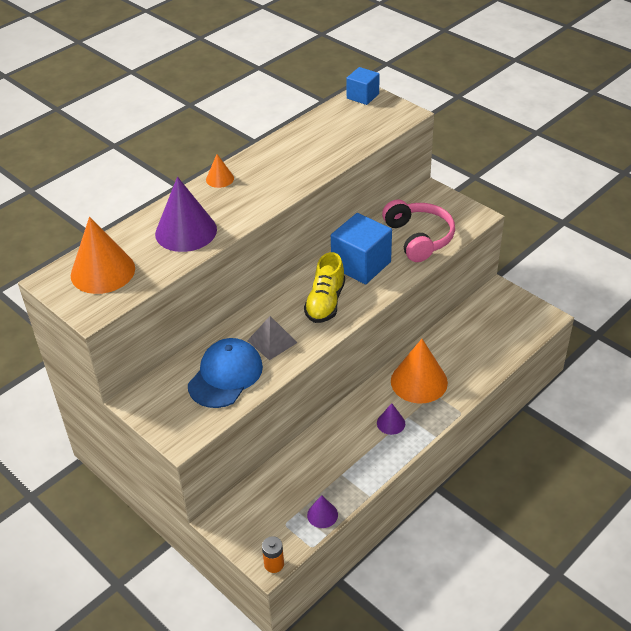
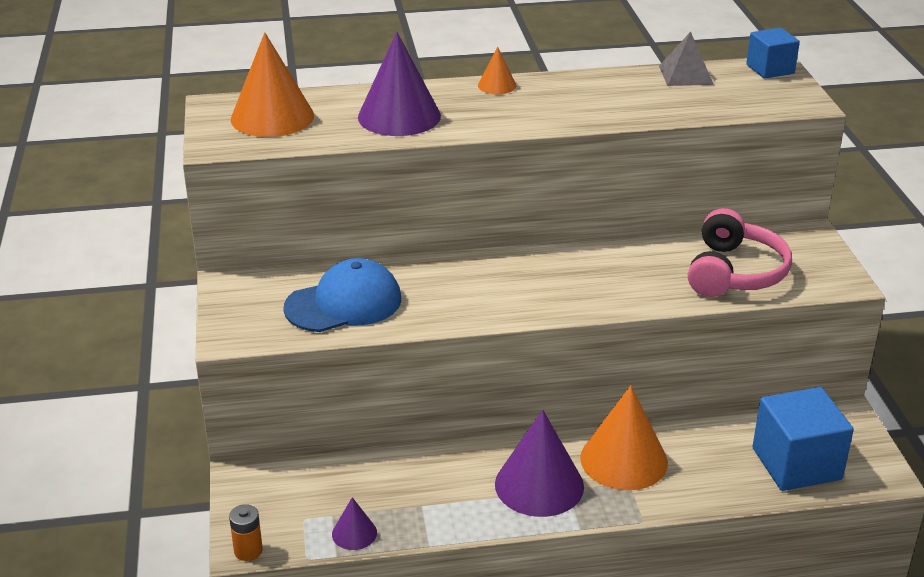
camera: 35 degrees right, 10 degrees down
(272, 341) = (432, 296): grey pyramid -> grey pyramid (686, 75)
(325, 302) = (538, 286): yellow shoe -> none
(361, 265) = (626, 268): blue cube -> blue cube (796, 464)
(391, 423) = (539, 485): purple cone -> purple cone, size x2.06

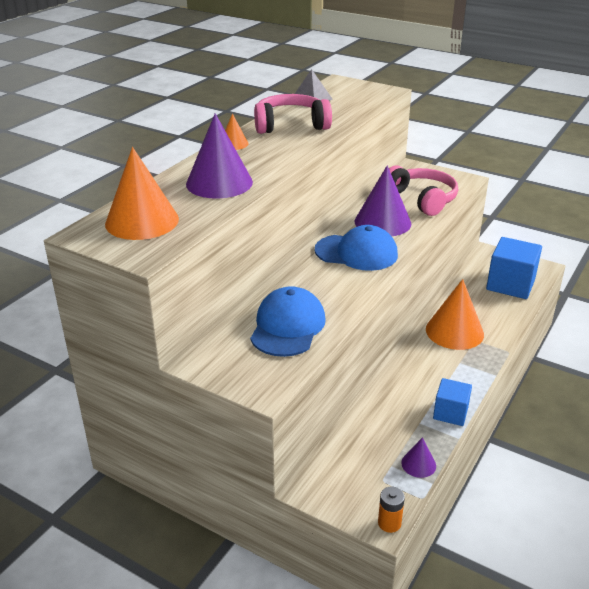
camera: 50 degrees left, 0 degrees up
(539, 282) = (356, 253): none -> blue cap
(539, 485) = (446, 370): purple cone -> purple cone (382, 222)
(596, 92) = (290, 125): none -> pink headphones
(770, 69) = (339, 83): blue cube -> blue cube (450, 413)

